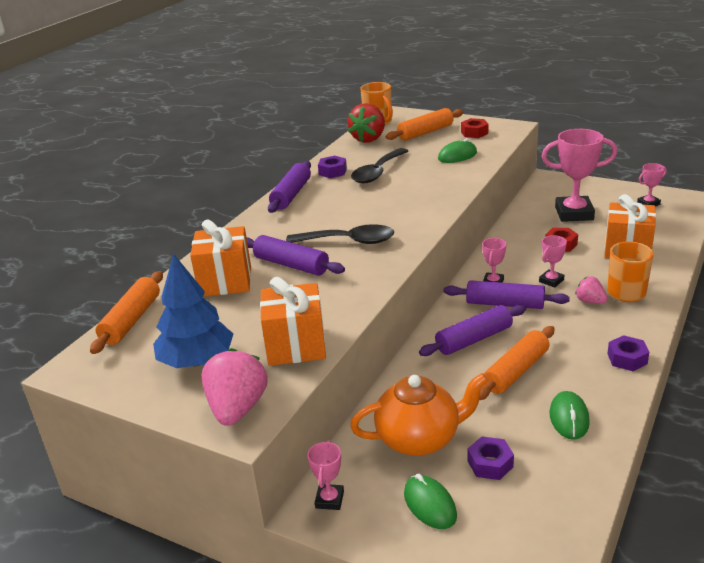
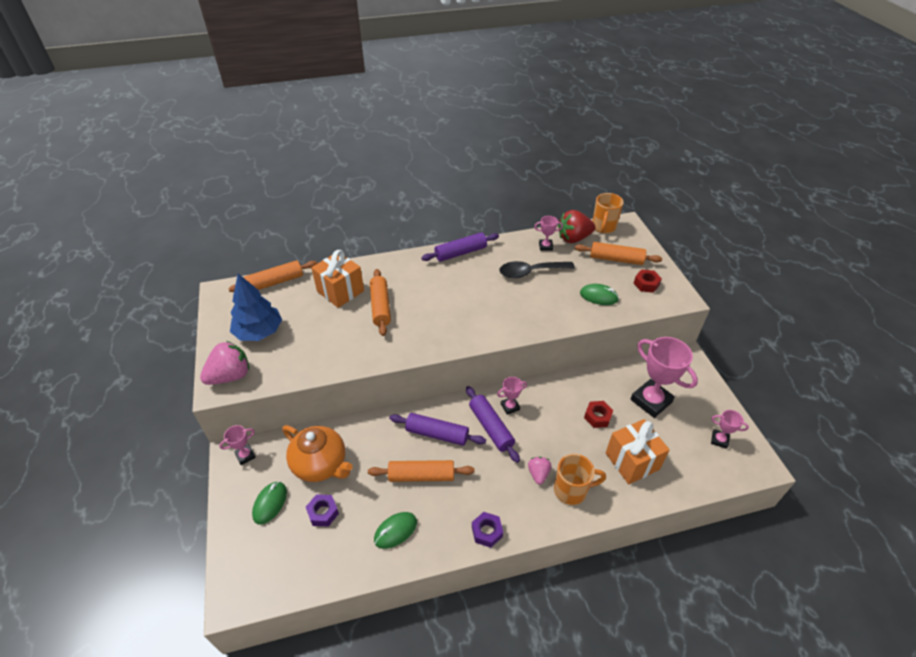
camera: 45 degrees right, 15 degrees up
(291, 265) = (380, 306): purple rolling pin -> orange rolling pin
(296, 346) = (301, 362): orange gift -> none
(332, 171) = (509, 251): purple nut -> none
(349, 241) = (430, 314): black spoon -> none
(551, 281) = (543, 437): pink trophy -> pink trophy (545, 246)

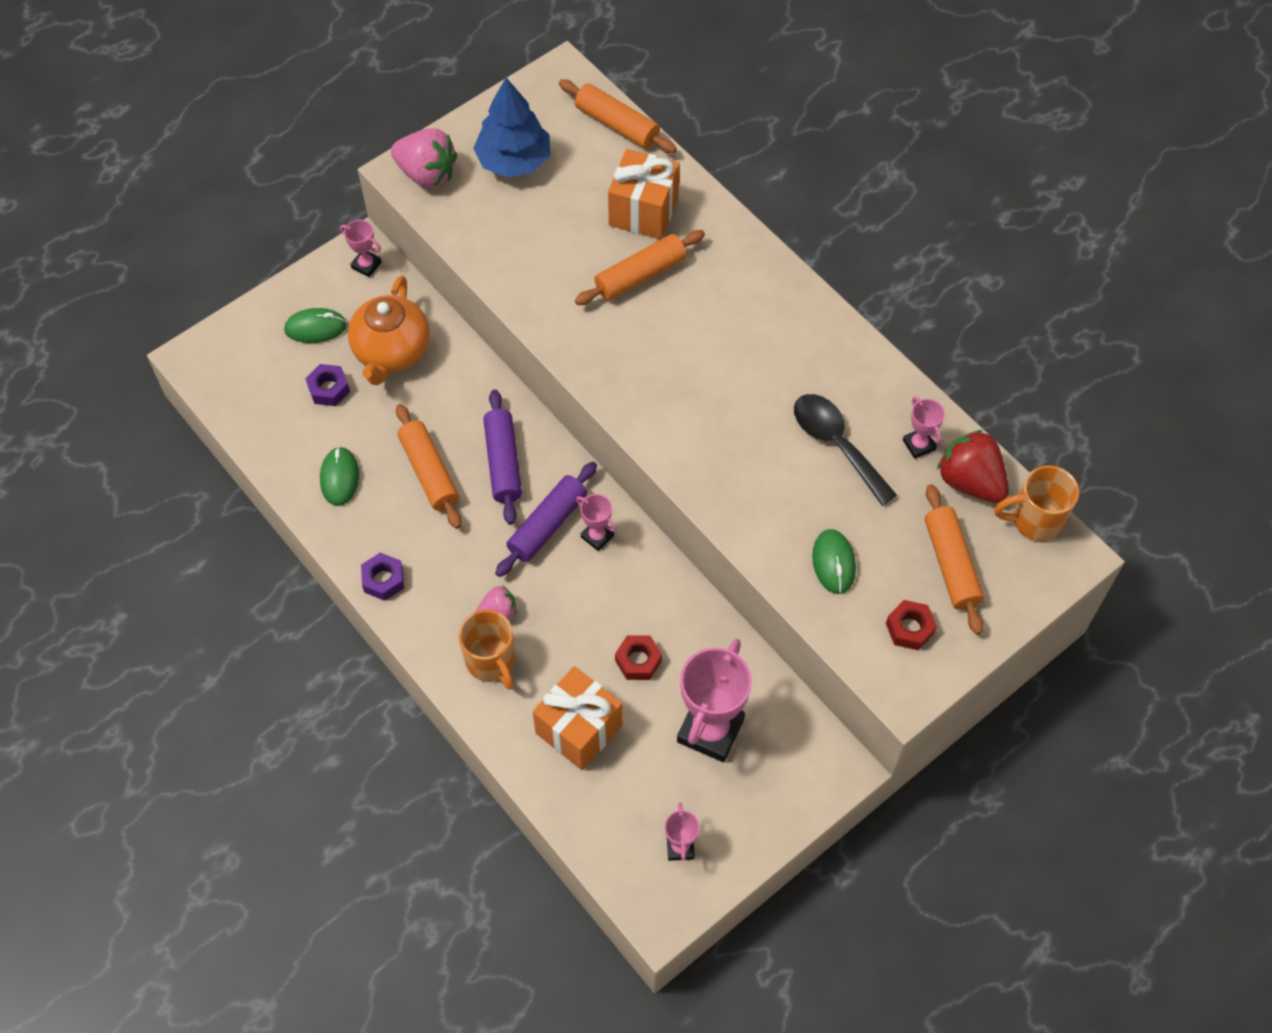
camera: 65 degrees right, 15 degrees up
(395, 531) = (339, 478): green mouse -> green mouse turned 60 degrees clockwise
(460, 253) = (825, 327): purple rolling pin -> none

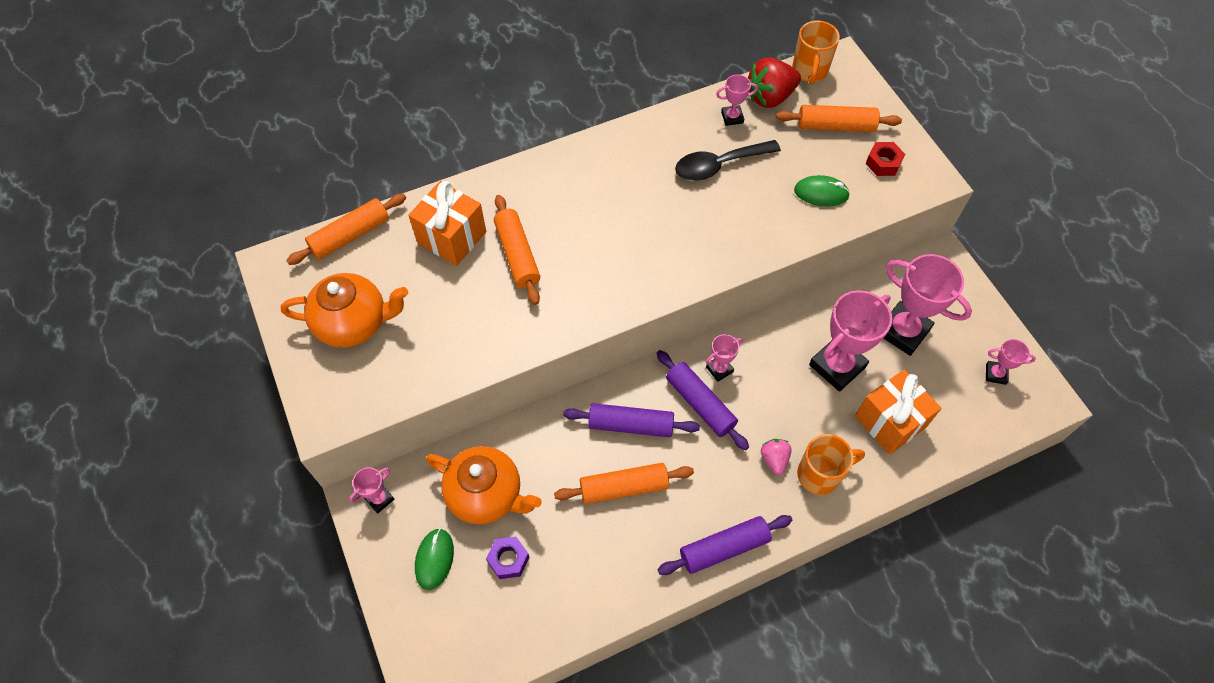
camera: 75 degrees left, 0 degrees up
(339, 478) = (608, 567): green mouse -> none
(383, 580) = (724, 548): purple nut -> purple rolling pin
(426, 174) = (336, 399): pink strawberry -> none
(514, 161) = (354, 323): blue tree -> orange teapot
(638, 661) = (837, 366): red nut -> pink trophy

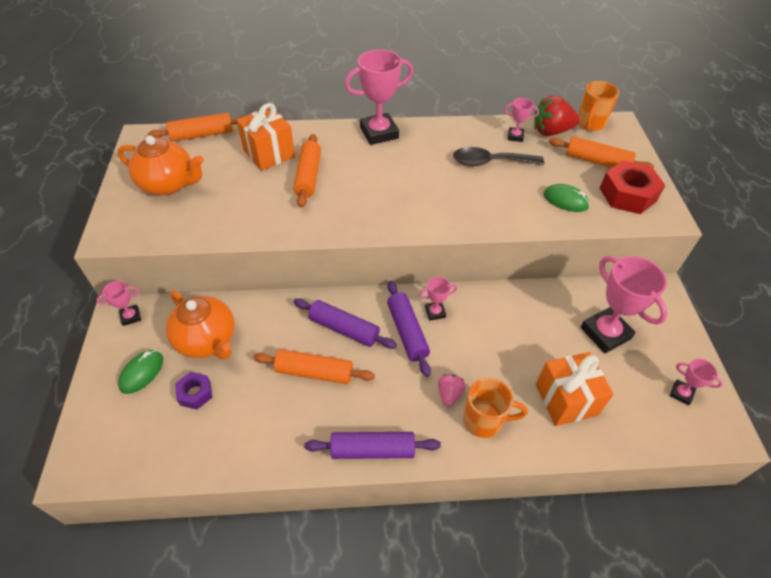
camera: 20 degrees right, 10 degrees down
(837, 366) = (535, 341): pink trophy -> pink trophy (379, 133)
(883, 163) = (627, 194): red nut -> red nut, size x1.81

